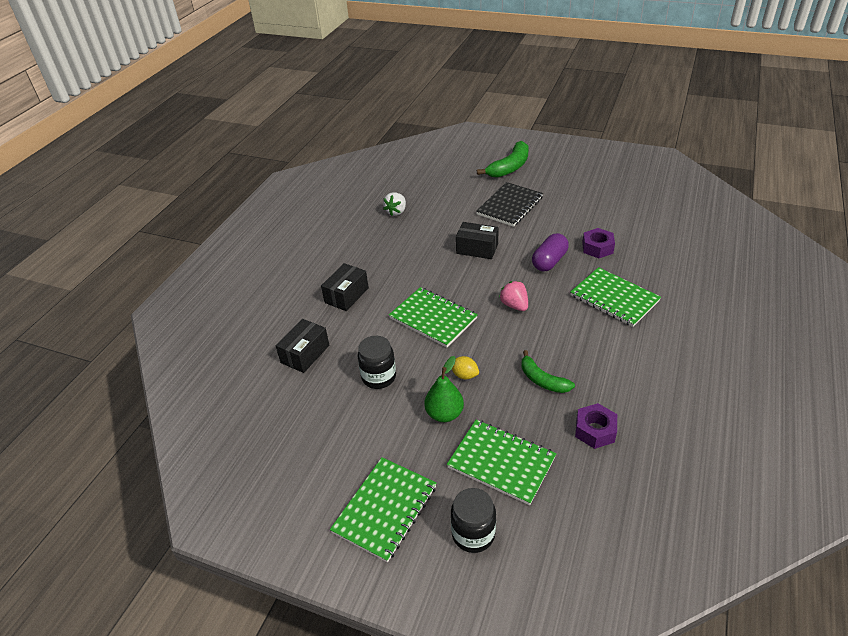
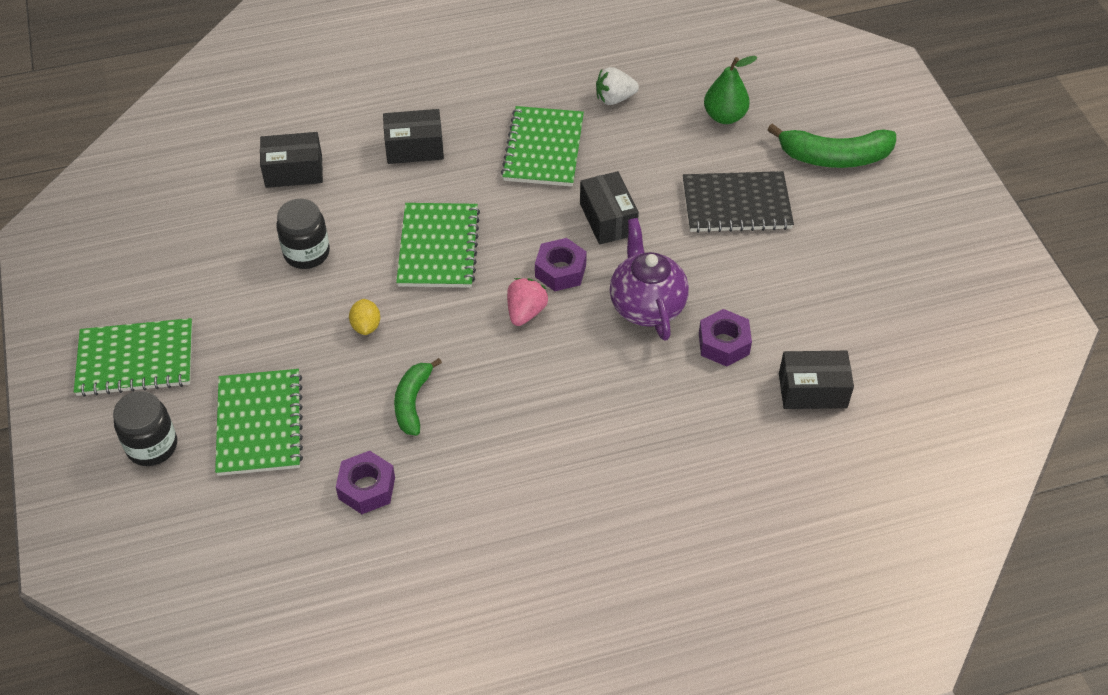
camera: 50 degrees right, 10 degrees up
(444, 414) = (294, 339): green pear -> green pear (724, 116)
(496, 280) = (560, 271): none -> purple nut
(549, 261) = (646, 305): purple capsule -> purple teapot
(614, 298) = (625, 408): green notebook -> green notebook (543, 149)
(650, 234) = (812, 390): none -> black box

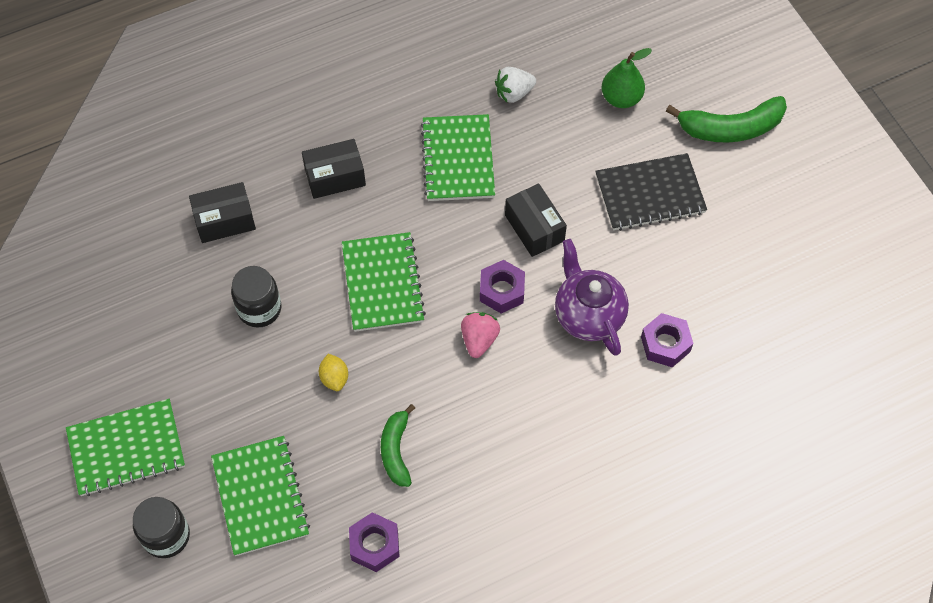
camera: 10 degrees left, 10 degrees up
(812, 390) = (753, 379): black box -> none

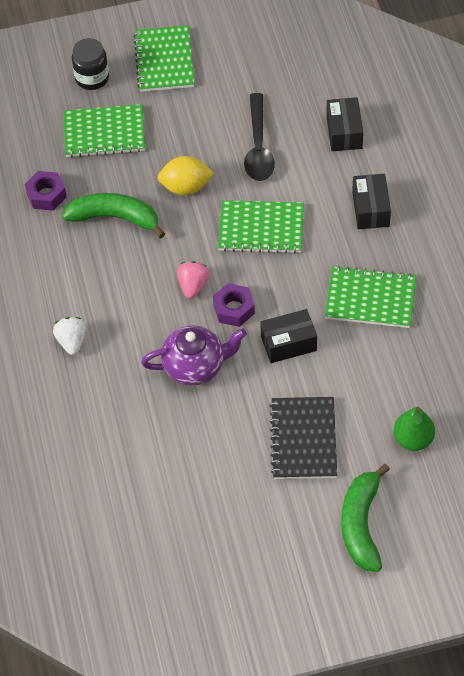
camera: 105 degrees right, 5 degrees down
(259, 309) = (258, 147): black jar -> black spoon
(334, 378) = (186, 187): yellow lemon -> yellow lemon, size x1.68
(396, 450) = (115, 218): green banana -> green banana, size x1.56
(479, 340) = (193, 286): pink strawberry -> pink strawberry turned 105 degrees counterclockwise
(514, 93) = (434, 353): white strawberry -> white strawberry (72, 341)
(665, 344) = (153, 417): purple nut -> none

